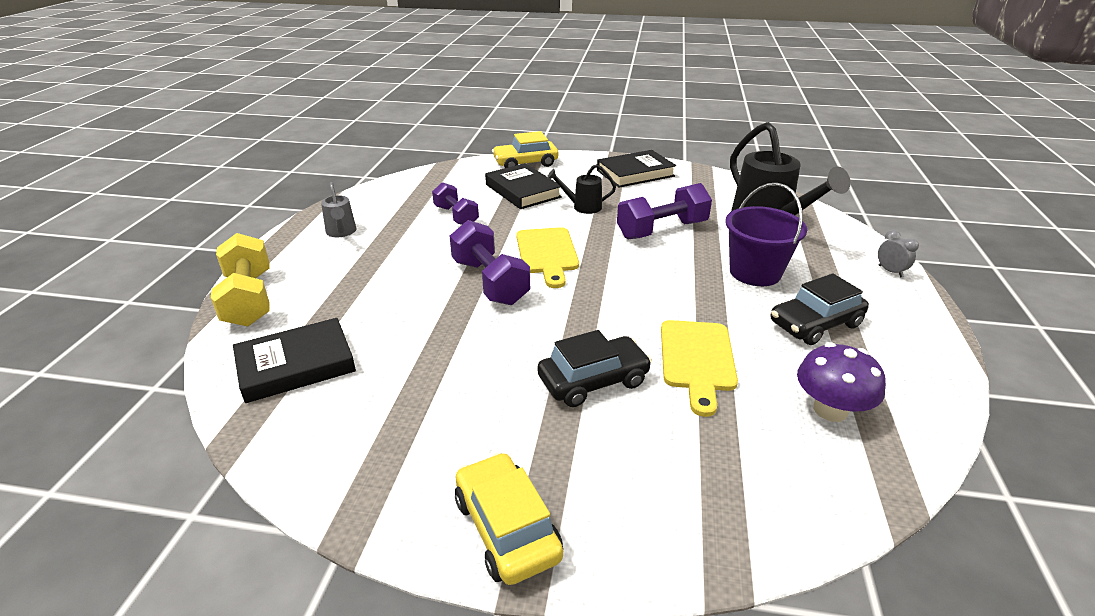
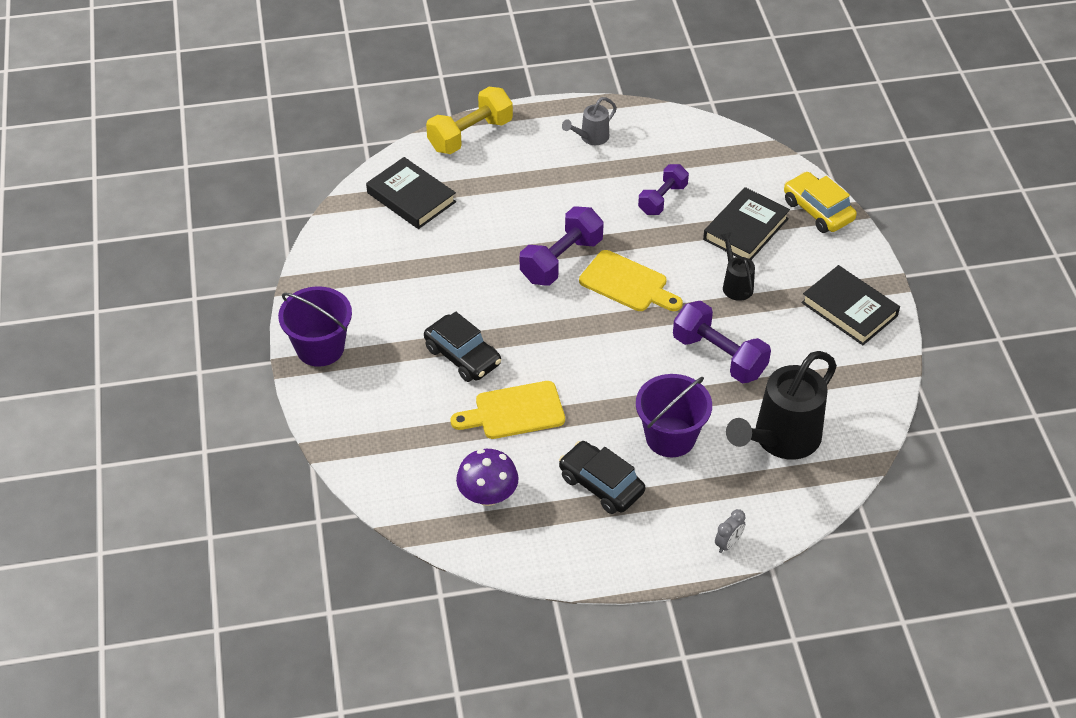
camera: 70 degrees right, 15 degrees up
(507, 528) = (320, 348): yellow car -> purple bucket
(547, 253) = (627, 283): yellow cutting board -> yellow cutting board turned 120 degrees counterclockwise

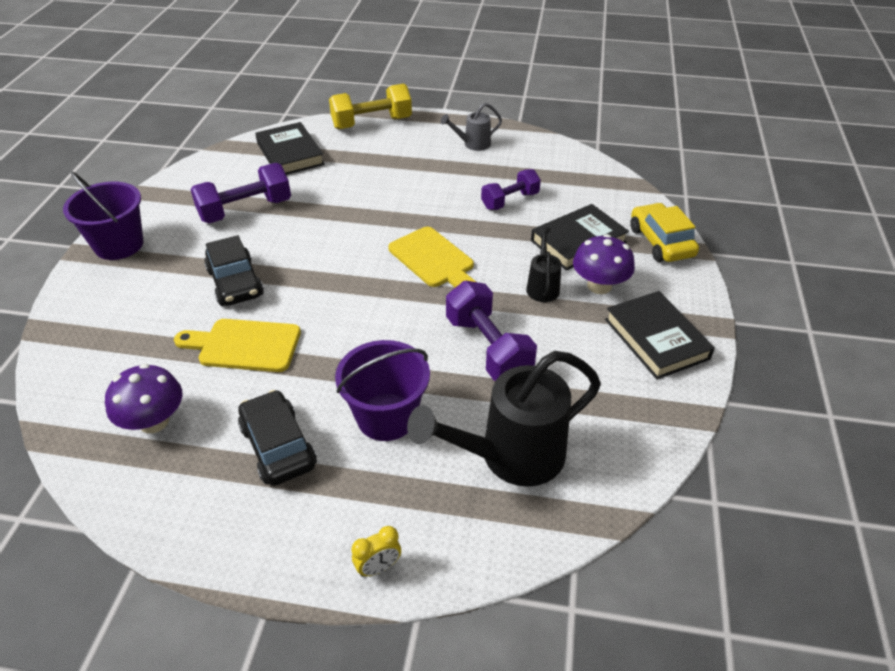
camera: 20 degrees right, 5 degrees down
(561, 260) = (384, 227): purple dumbbell -> purple dumbbell (245, 210)
(728, 544) = (378, 567): grey clock -> yellow clock
(783, 271) = (599, 286): none -> purple mushroom

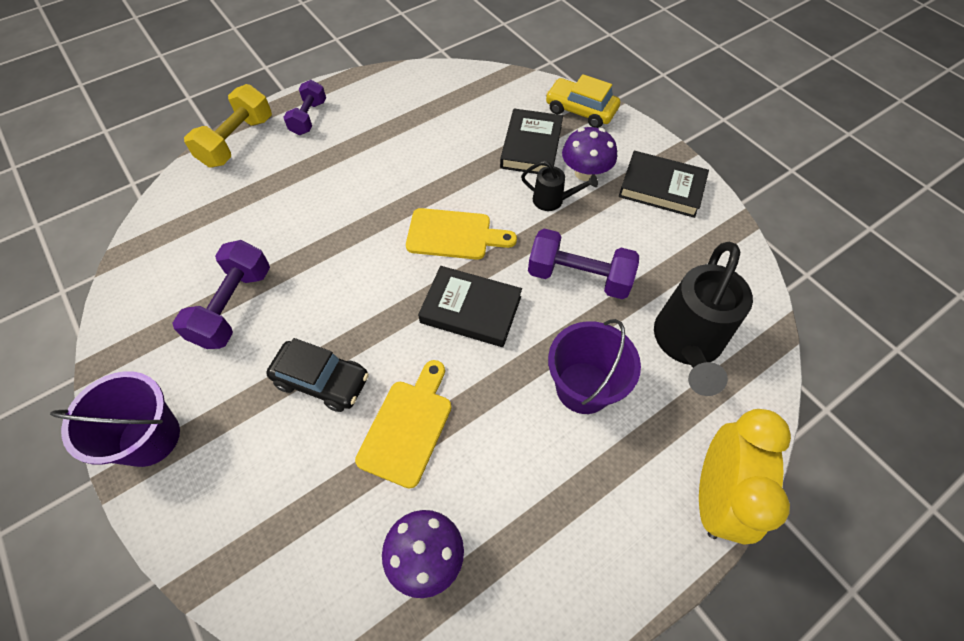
camera: 45 degrees left, 15 degrees up
(244, 345) = (407, 427): yellow cutting board -> yellow cutting board turned 150 degrees clockwise
(278, 446) = (544, 480): black car -> none
(290, 154) = (199, 221): black book -> black book (471, 309)
(378, 567) = (714, 496): yellow clock -> yellow clock, size x2.48
(473, 144) = (353, 109): grey watering can -> none
(510, 201) = (444, 144): purple dumbbell -> purple dumbbell (309, 118)
(542, 286) = (552, 200): black watering can -> black watering can turned 150 degrees clockwise

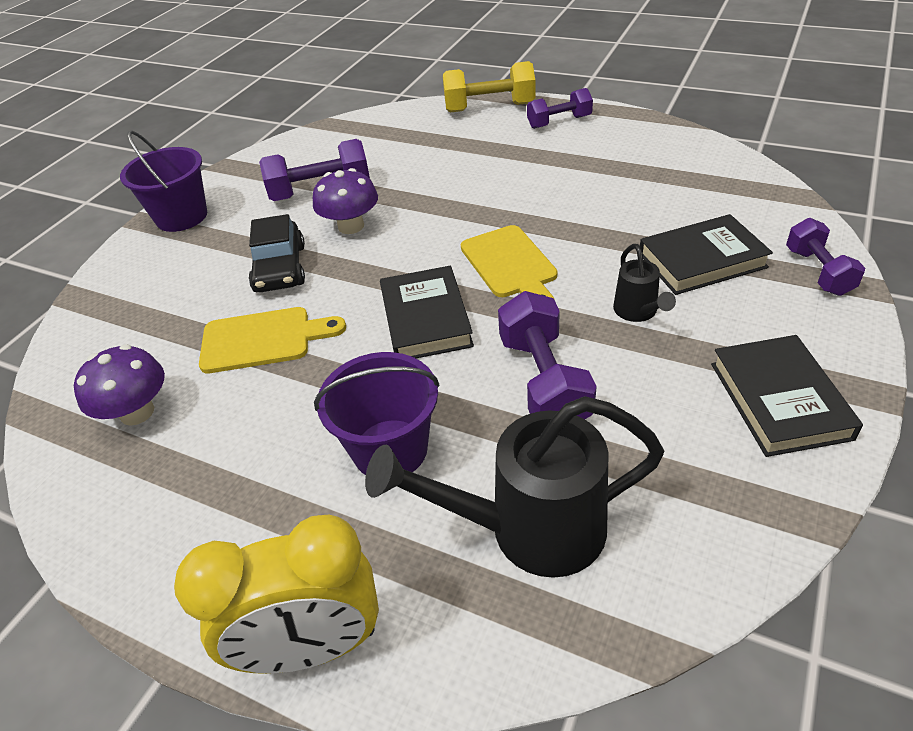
camera: 65 degrees right, 15 degrees down
(580, 110) = (818, 272): yellow car -> purple dumbbell
(585, 173) = (715, 319): purple mushroom -> purple mushroom (351, 226)

